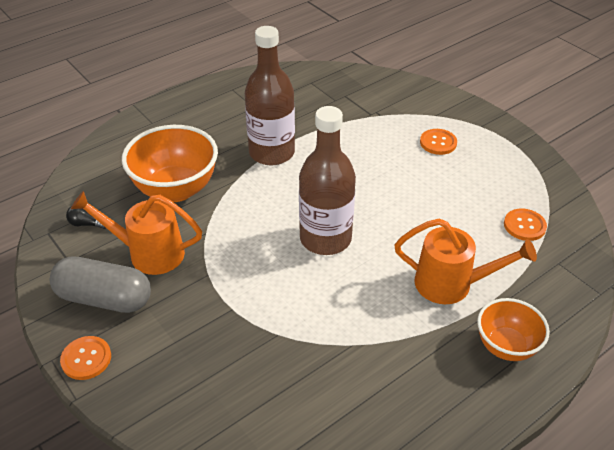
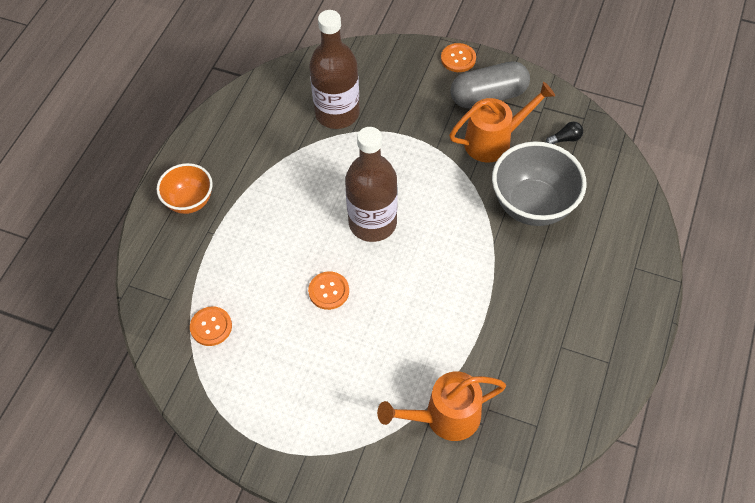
camera: 150 degrees right, 15 degrees up
(176, 189) = (532, 205): orange bowl -> grey bowl
(271, 153) = (489, 292): brown bottle -> brown bottle (337, 113)
(438, 143) = (338, 399): orange button -> orange button (328, 291)
(452, 284) = (249, 233): orange watering can -> orange watering can (444, 417)

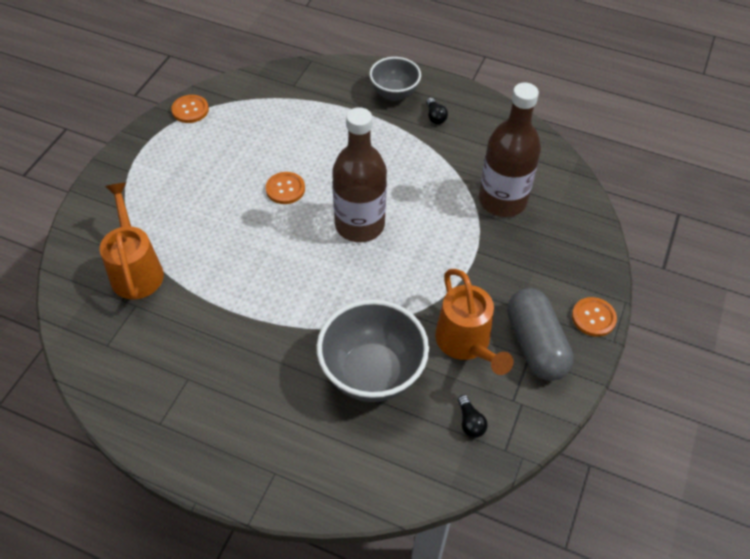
camera: 90 degrees right, 5 degrees down
(190, 201) = (394, 94): orange bowl -> grey bowl
(211, 327) = (262, 111): orange button -> orange button (190, 110)
(226, 165) = (435, 117): none -> black light bulb

